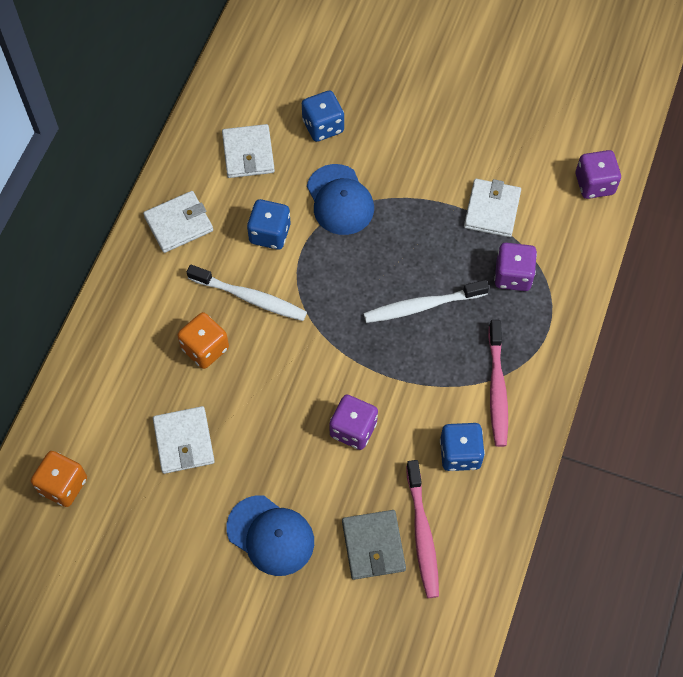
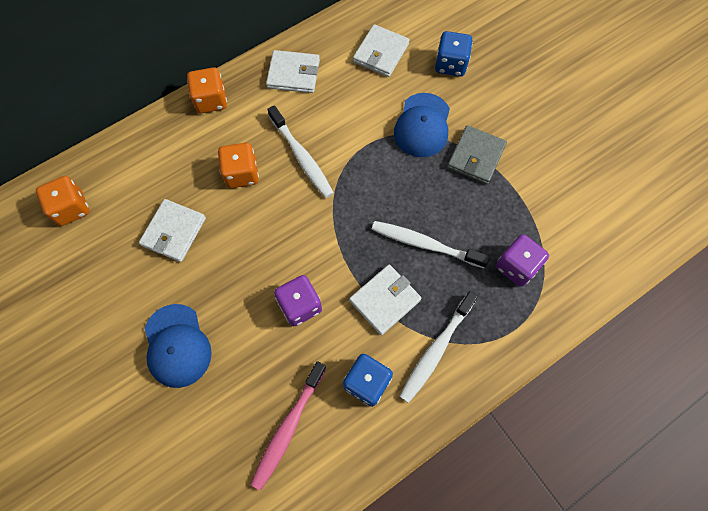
camera: 35 degrees right, 5 degrees up
(117, 298) = (211, 100): none -> orange dice
(270, 234) = (352, 119): blue dice -> none
(373, 546) = (244, 409): grey wallet -> grey wallet (476, 156)
(492, 210) = (537, 204): white wallet -> white wallet (385, 300)
(497, 388) = (436, 349): pink toothbrush -> white toothbrush
(594, 184) = (640, 235): purple dice -> none

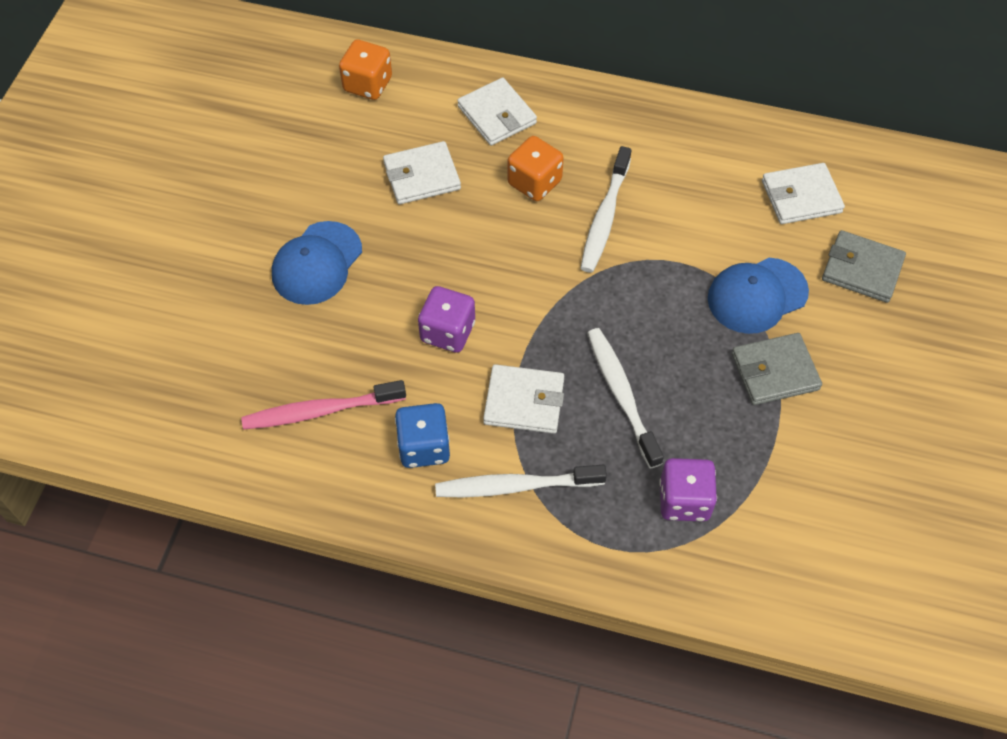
camera: 50 degrees right, 10 degrees down
(211, 100) = (585, 99): orange dice -> none
(293, 74) = (689, 142): white wallet -> white wallet (497, 115)
(450, 64) = (862, 269): blue dice -> grey wallet

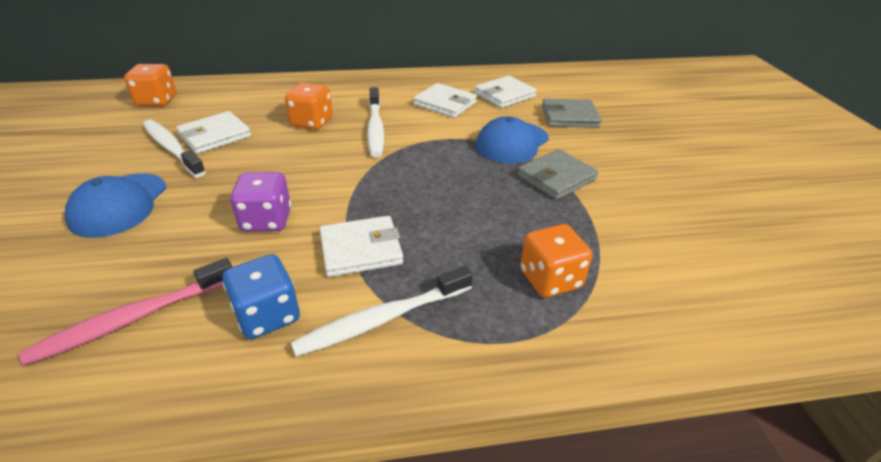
camera: 25 degrees left, 20 degrees down
(497, 115) = (269, 97): white wallet -> white wallet (445, 104)
(622, 395) = (448, 222): white toothbrush -> white toothbrush (172, 149)
(684, 500) = (550, 279): purple dice -> orange dice

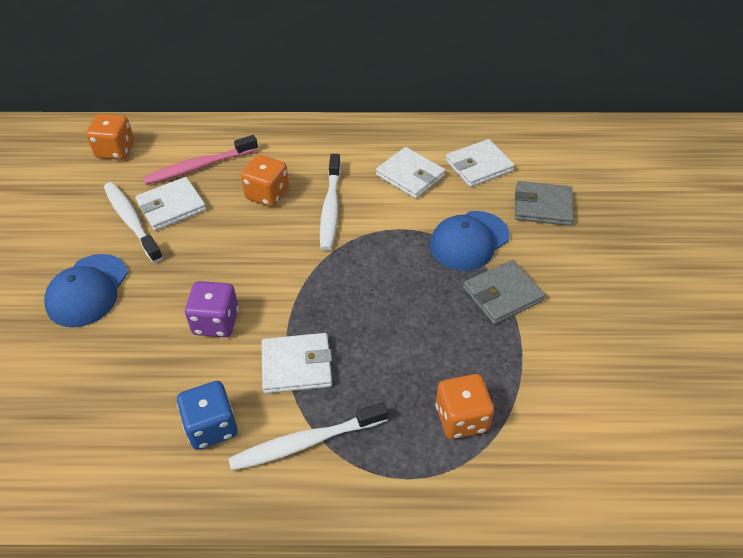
camera: 10 degrees right, 10 degrees up
(134, 318) = (106, 416): pink toothbrush -> pink toothbrush (199, 166)

